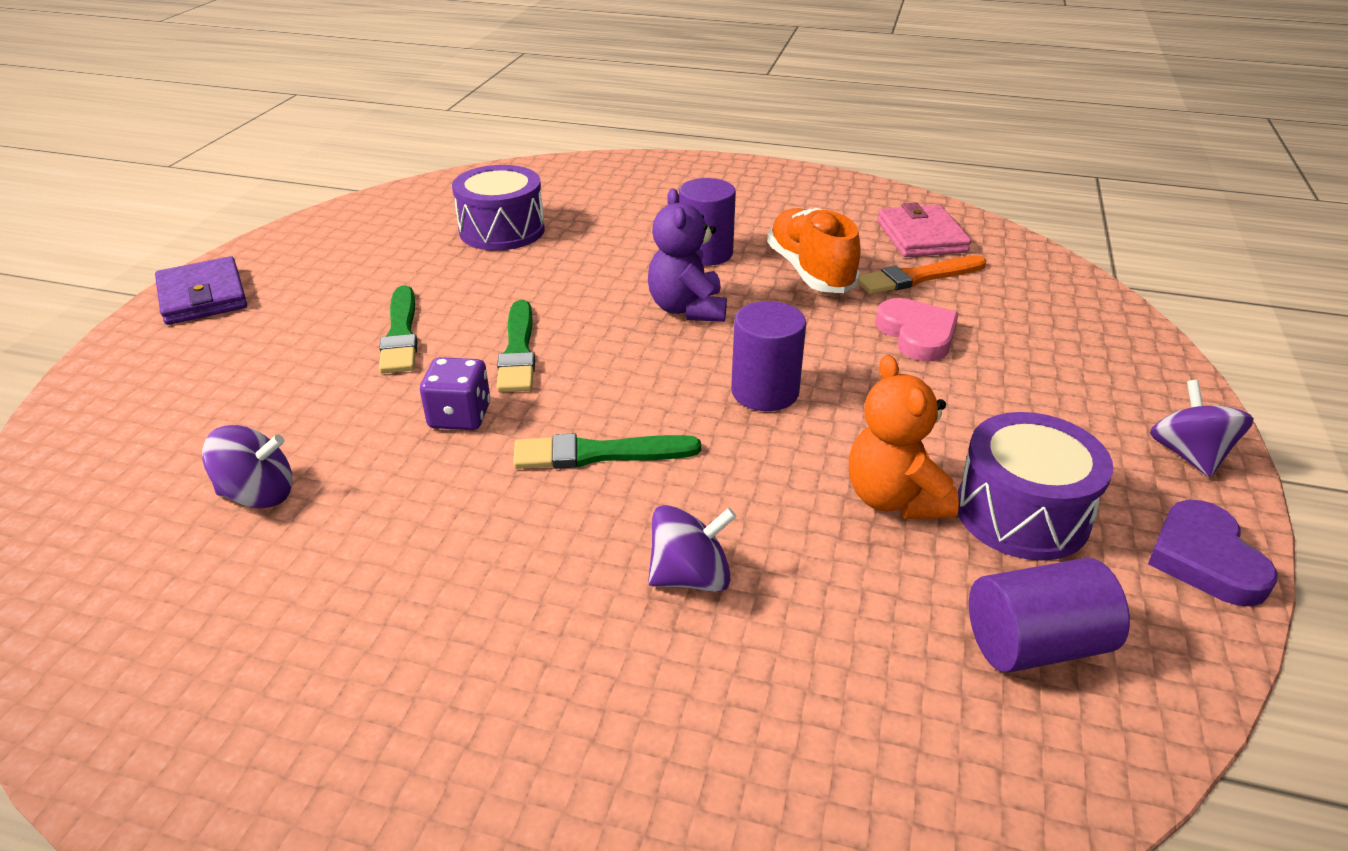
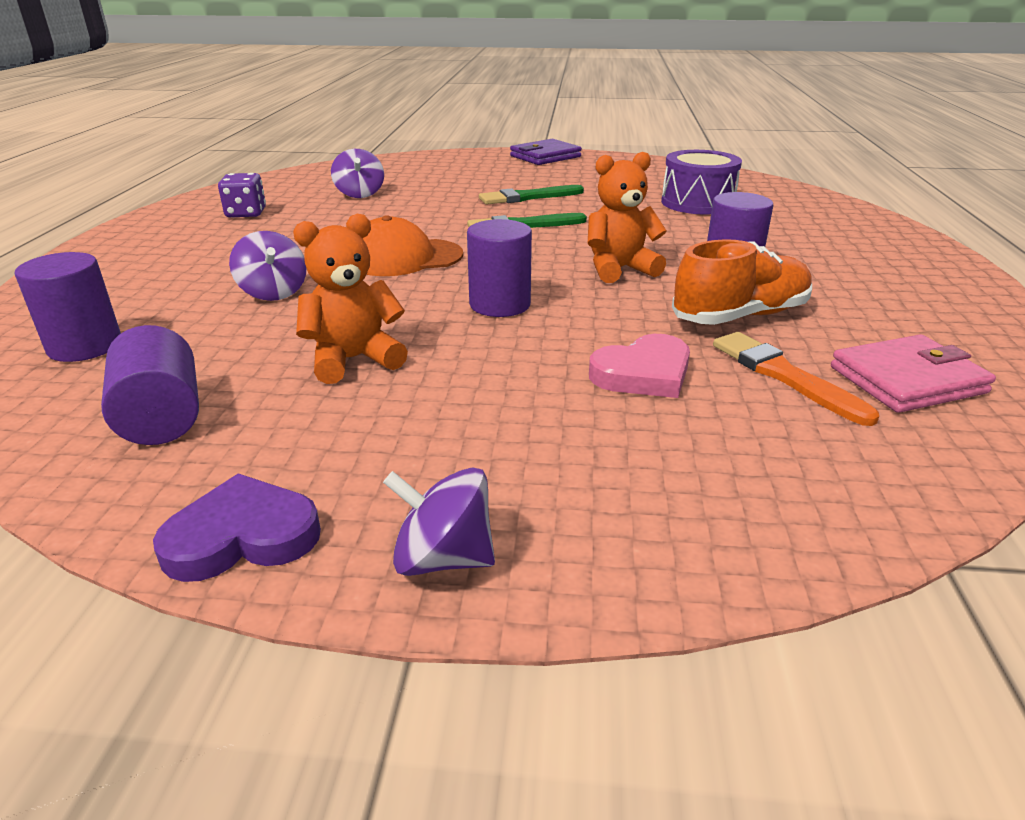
camera: 80 degrees right, 5 degrees down
(460, 416) = (439, 221): purple dice -> purple dice (246, 213)
(598, 454) = (404, 258): green brush -> orange cap
(687, 309) = (619, 269): purple teddy bear -> orange teddy bear
(854, 773) = (85, 346): none -> purple cylinder
(1022, 513) = (330, 421): purple drum -> none
(1188, 455) = (443, 558): purple spinning top -> purple spinning top turned 150 degrees counterclockwise

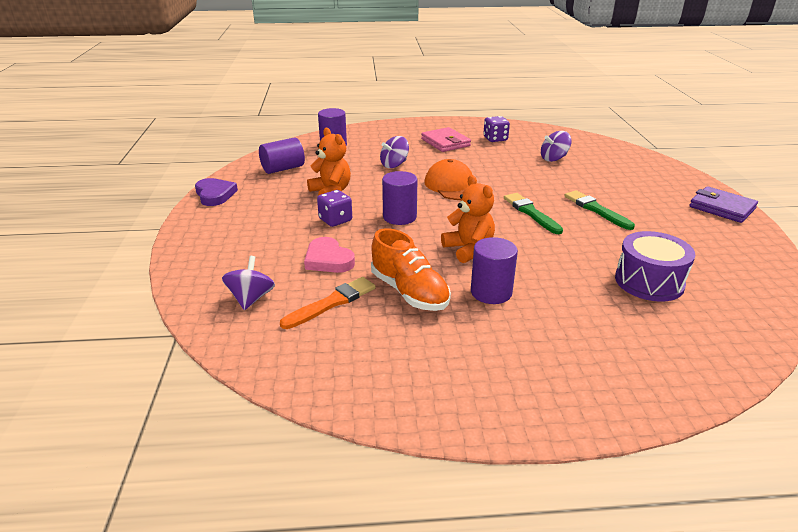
camera: 80 degrees right, 0 degrees up
(443, 558) = (198, 226): purple spinning top -> purple spinning top (251, 299)
(488, 360) = (335, 220): none -> purple dice
(907, 380) = (332, 348): pink wallet -> pink wallet (445, 142)

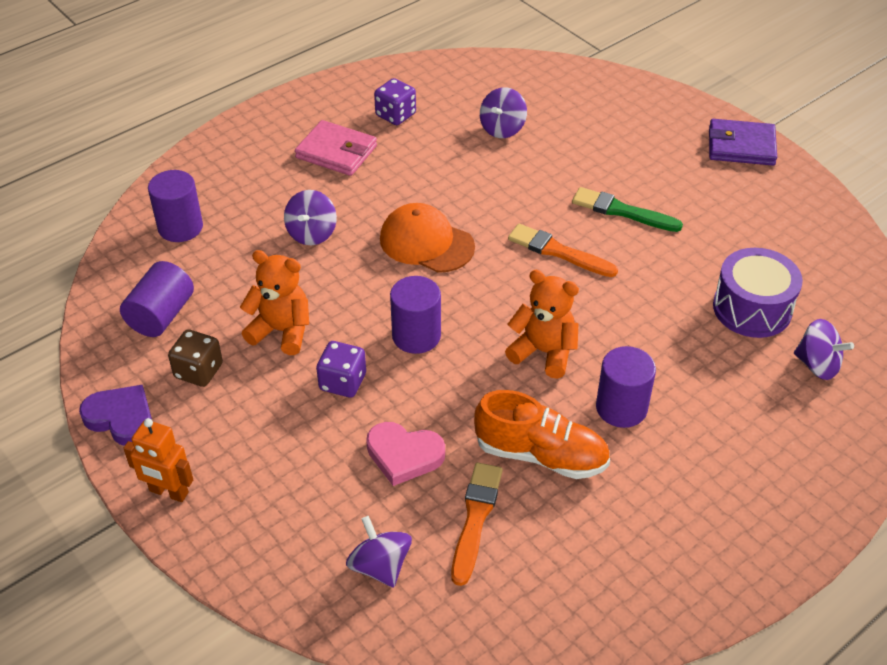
camera: 35 degrees left, 15 degrees up
(195, 227) = (168, 492): none -> orange robot
(272, 192) = (198, 371): none -> brown dice
(531, 213) = (558, 252): green brush -> orange brush
(676, 329) = (817, 365): none -> purple spinning top

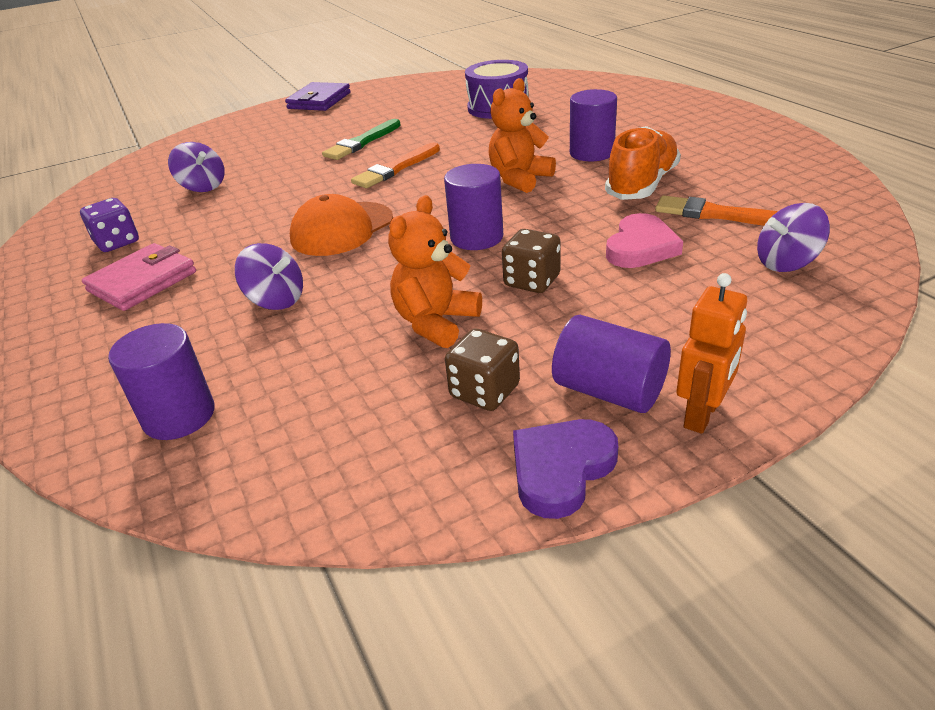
camera: 75 degrees left, 10 degrees down
(161, 315) = (359, 431): purple cylinder -> purple cylinder (609, 391)
(342, 382) = (532, 281): purple dice -> brown dice
(817, 365) = (560, 93): purple spinning top -> none

